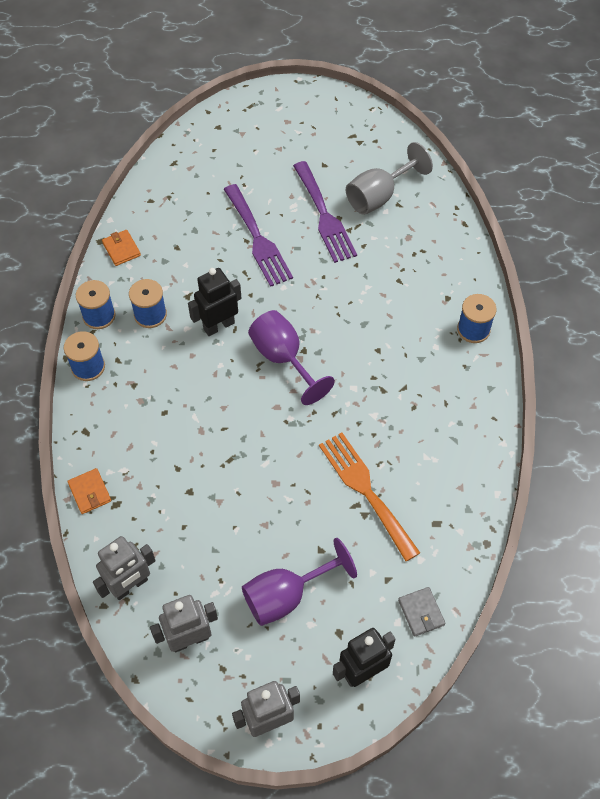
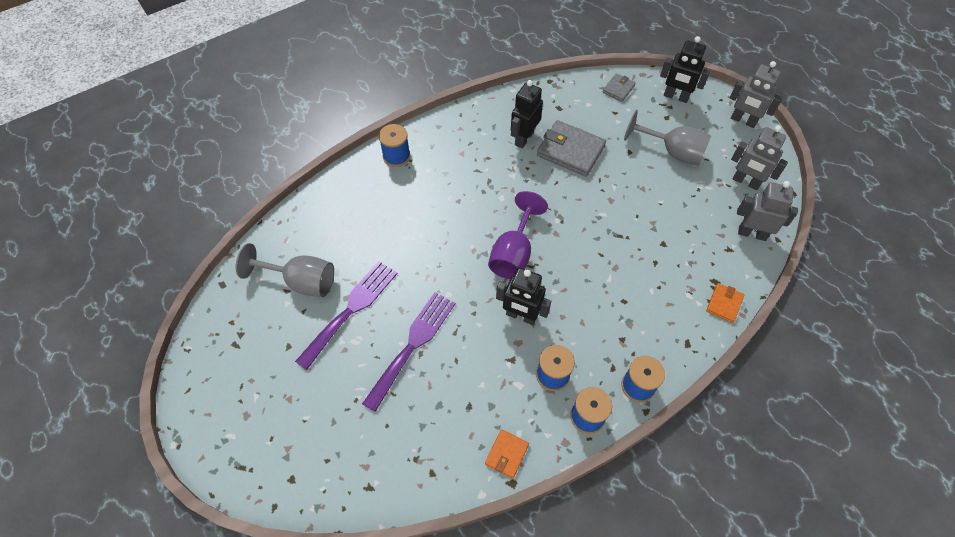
camera: 125 degrees left, 0 degrees up
(286, 595) = (672, 152): purple goblet -> grey goblet
(365, 490) = (570, 151): orange fork -> grey wallet
(416, 457) = (524, 138): none -> black robot

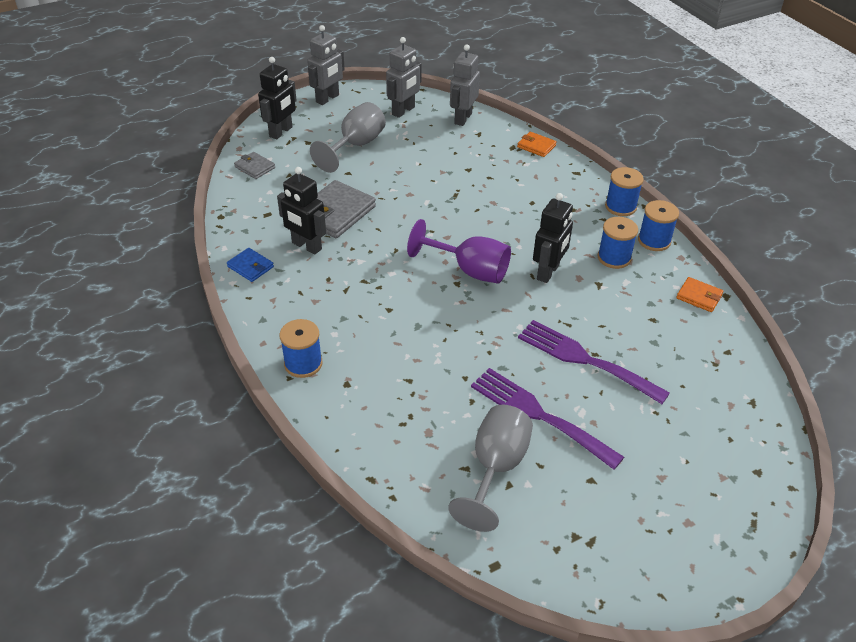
camera: 85 degrees left, 15 degrees down
(494, 109) = (250, 267): none -> blue wallet

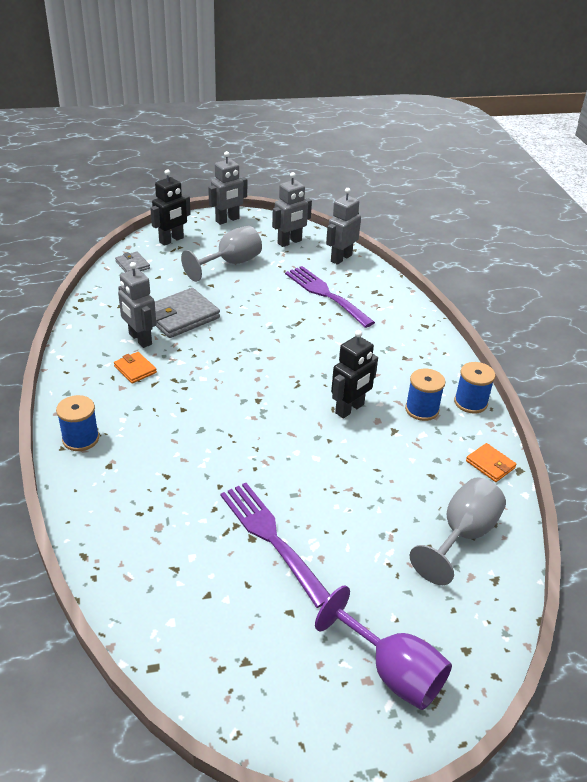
camera: 15 degrees right, 5 degrees down
(250, 267) = (82, 346): blue wallet -> none
(306, 246) = (140, 339): black robot -> grey robot
(470, 270) = (276, 391): purple goblet -> purple goblet (392, 672)
(495, 468) = (203, 576): grey goblet -> grey goblet (462, 535)
(536, 146) = (398, 295): orange wallet -> orange wallet (135, 369)
(585, 360) = (343, 497): purple fork -> purple fork (325, 294)
(620, 206) = (452, 364): blue spool -> none

